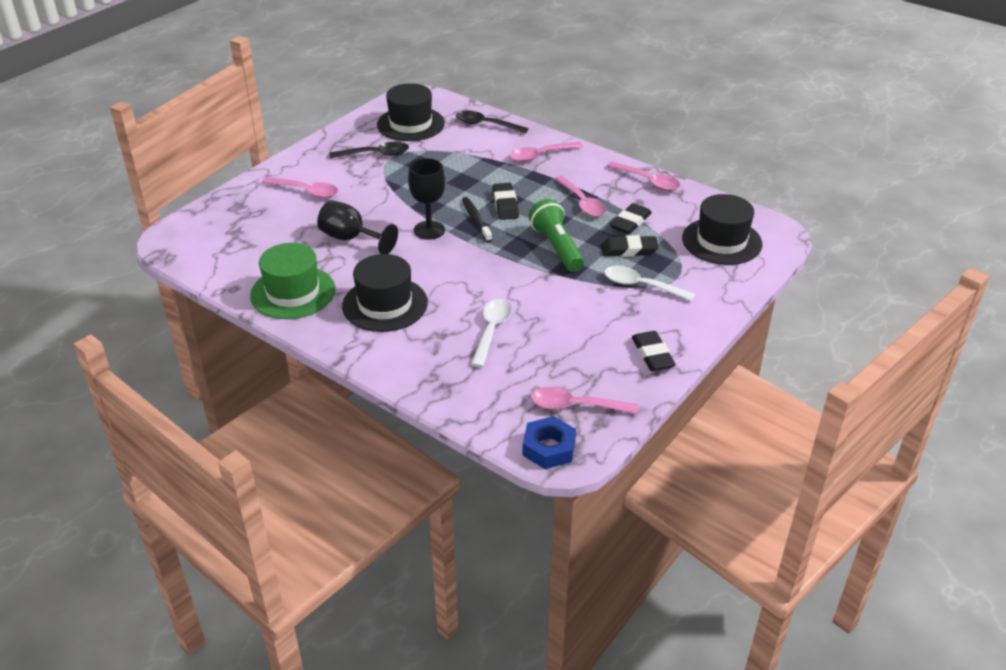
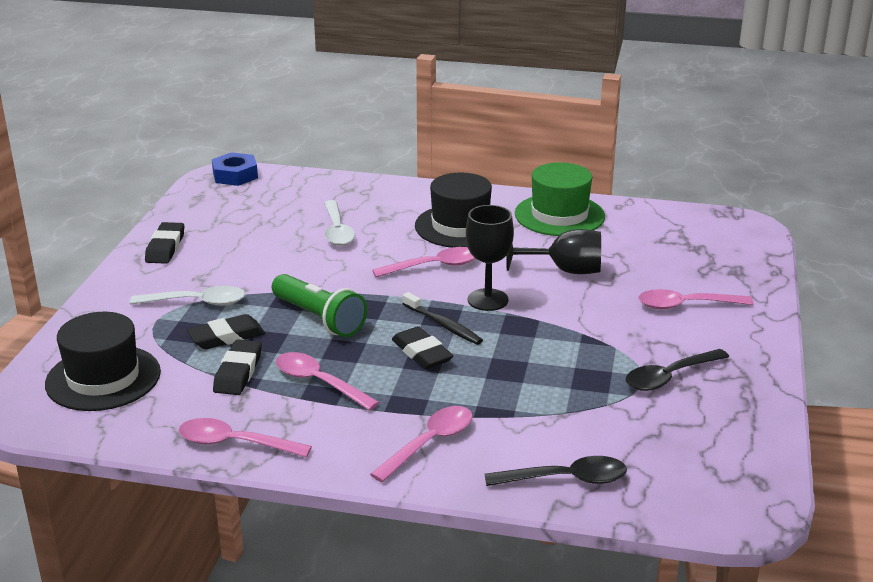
camera: 155 degrees right, 10 degrees down
(410, 124) = (684, 444): black hat -> none
(575, 406) = (225, 200): pink spoon -> pink spoon (434, 266)
(652, 355) = (165, 247): black eraser -> black eraser turned 45 degrees clockwise

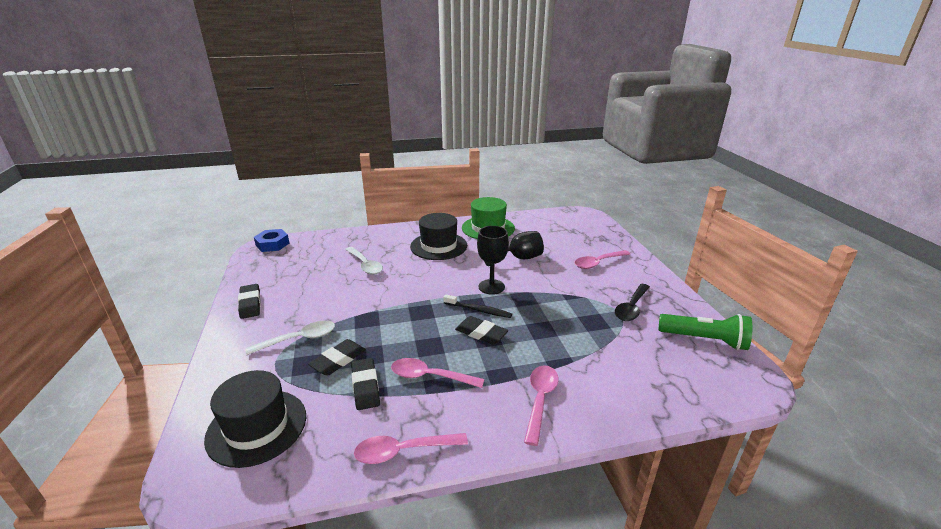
camera: 25 degrees left, 0 degrees up
(319, 318) = (396, 327): green flashlight -> green flashlight (704, 340)
(434, 266) = (442, 274): pink spoon -> none
(565, 479) = (643, 398): black spoon -> none

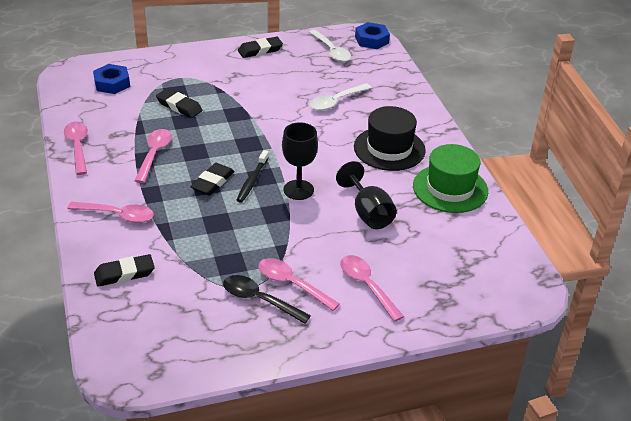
camera: 85 degrees right, 10 degrees up
(257, 427) = (112, 83): black hat -> blue nut
(299, 339) = (208, 83): white spoon -> white spoon (331, 51)
(365, 386) = (146, 123): black eraser -> black eraser (124, 274)
(608, 292) = (292, 284): none -> pink spoon
(704, 340) = (194, 351): green flashlight -> none

